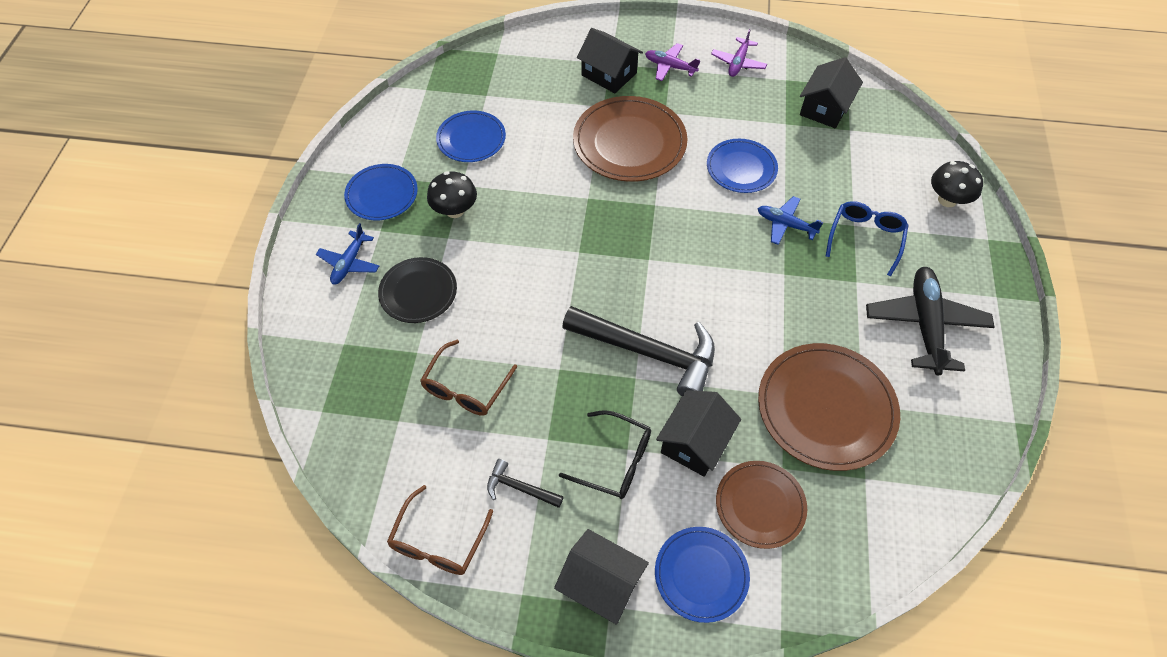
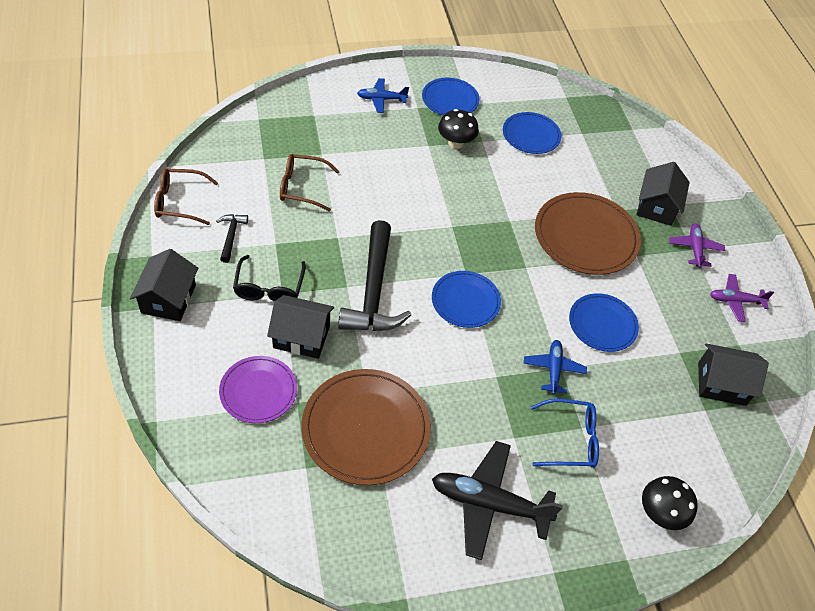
camera: 65 degrees right, 5 degrees down
(418, 292) = (372, 141): black plate -> none
(701, 574) = (189, 360): blue plate -> blue plate (465, 301)
(760, 505) = (258, 391): brown plate -> purple plate
(925, 325) = (489, 504): black plane -> black plane turned 150 degrees counterclockwise

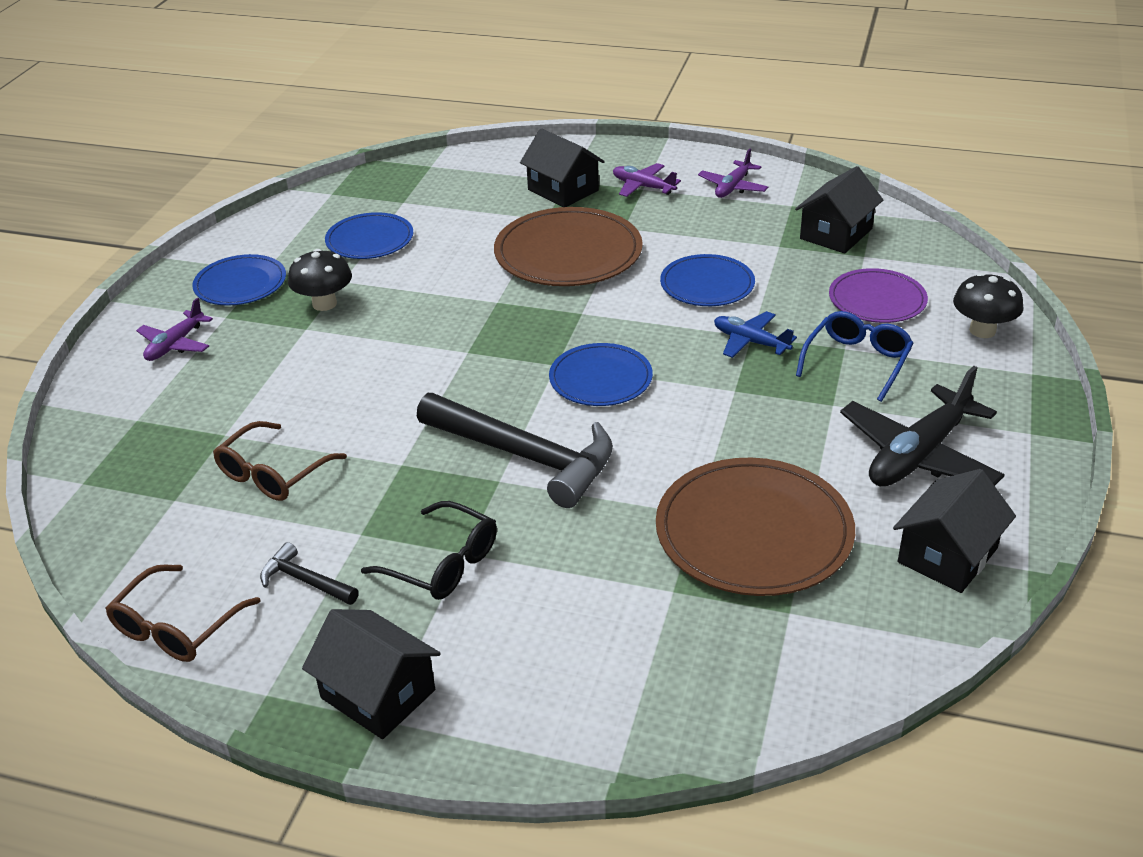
camera: 55 degrees left, 15 degrees down
(258, 391) = (629, 628): purple plate -> purple plate (877, 300)
(301, 336) = (558, 553): black house -> black house (947, 555)
(381, 99) = (175, 344): blue plane -> purple plane

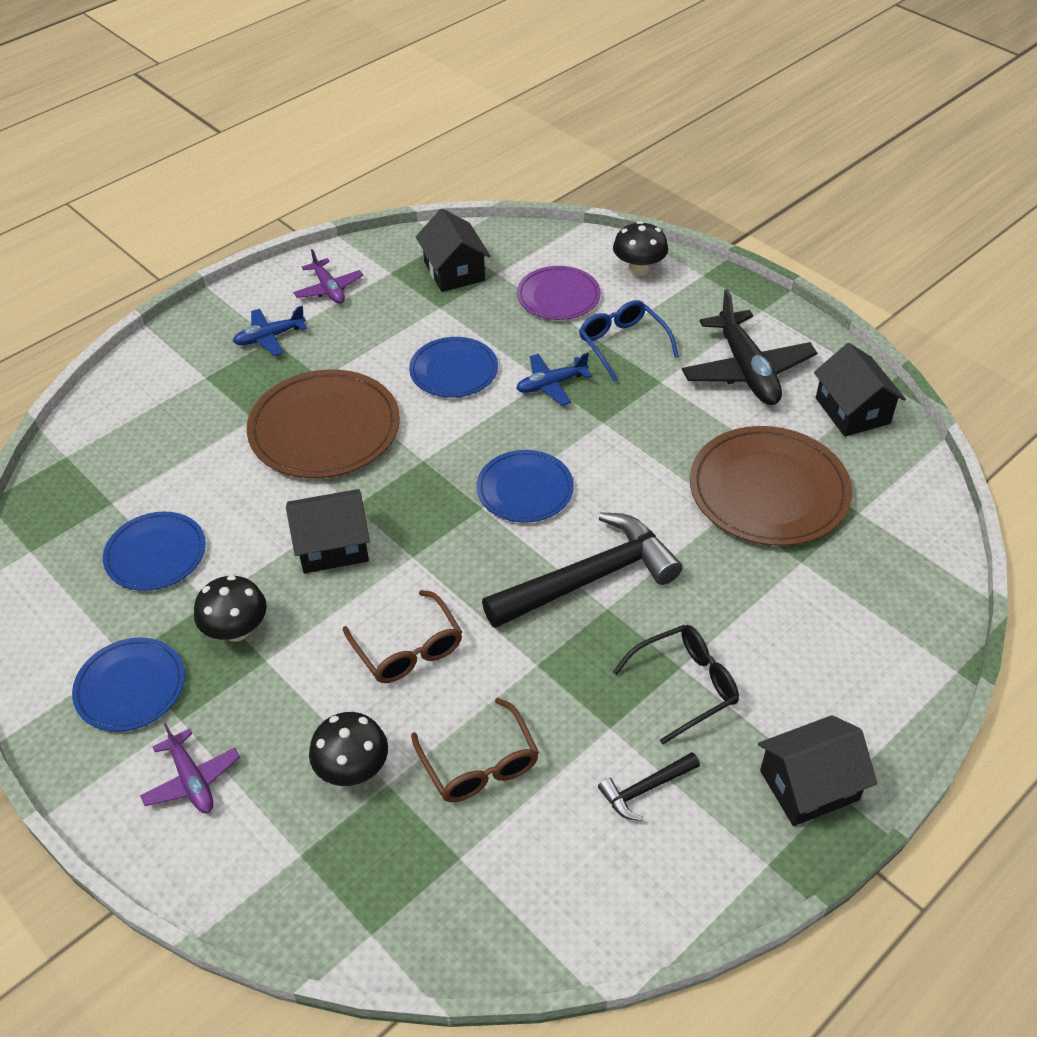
camera: 60 degrees left, 10 degrees up
(177, 627) = (645, 908): brown glasses -> brown glasses (408, 649)
(228, 411) = (352, 769): none -> black mushroom
(563, 190) = (218, 387): black house -> black house (332, 546)
(643, 187) = (269, 337): purple plane -> blue plane

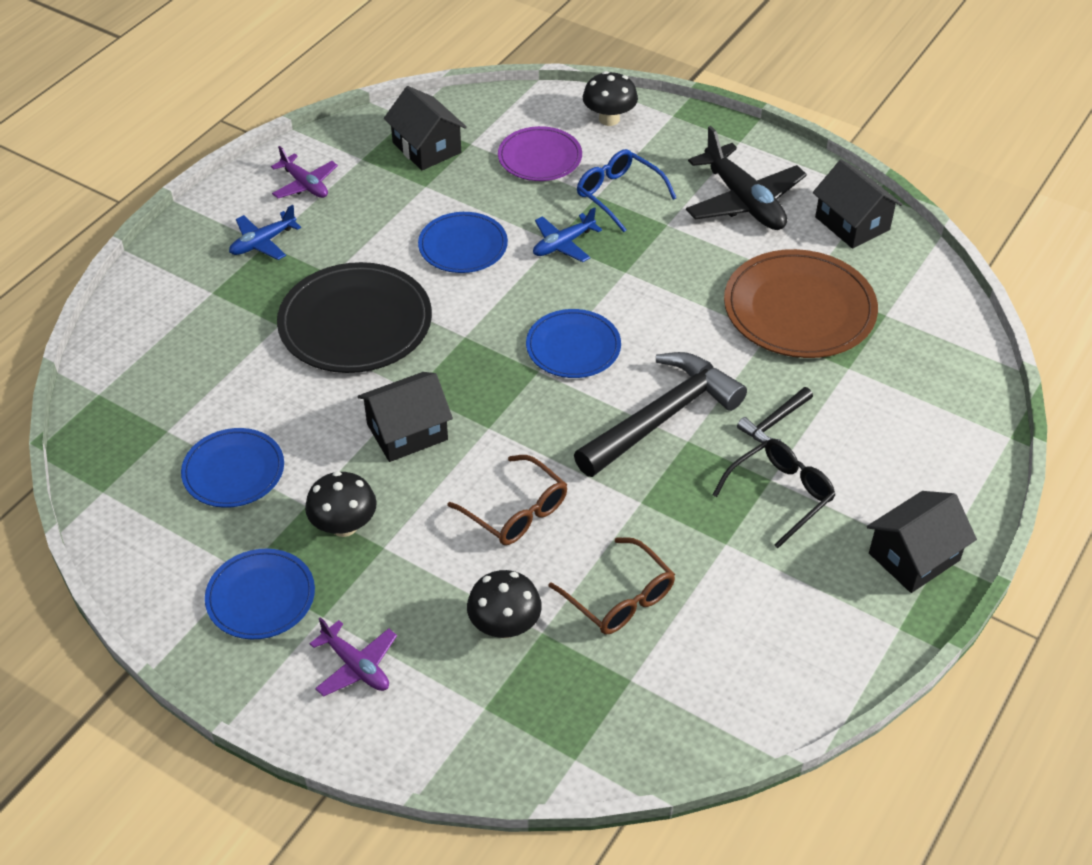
camera: 15 degrees left, 0 degrees up
(324, 428) = (355, 323): brown plate -> black plate
(645, 789) = (774, 589): black hammer -> black hammer (774, 422)

